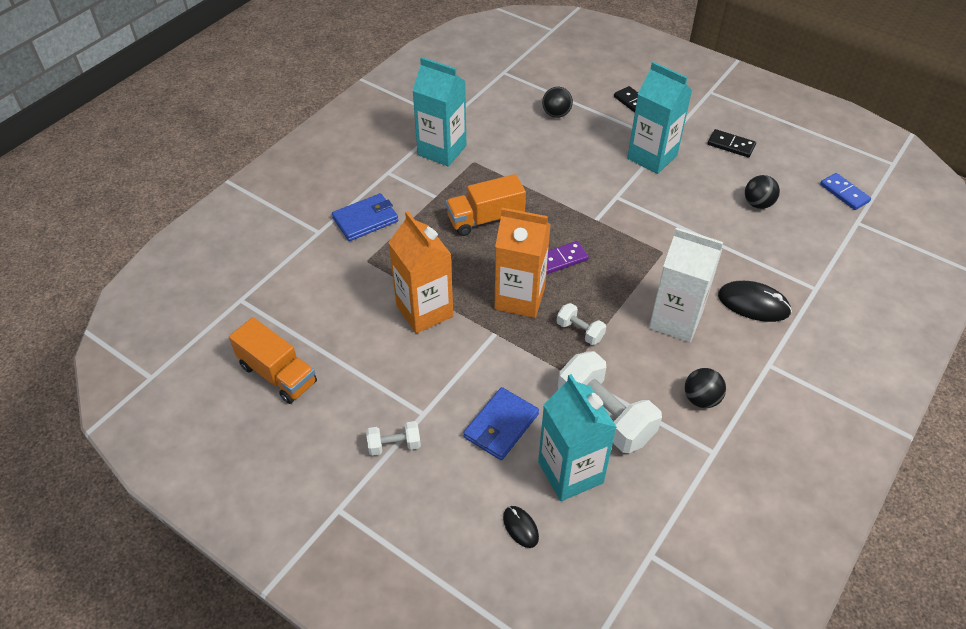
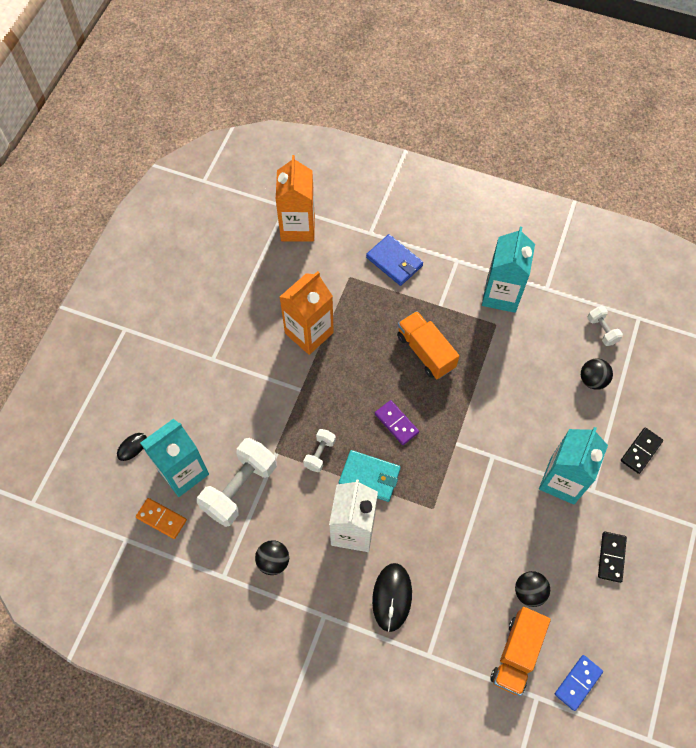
camera: 75 degrees right, 15 degrees up
(278, 374) = (224, 255): orange truck -> orange truck (516, 654)
(394, 445) = (181, 348): white dumbbell -> white dumbbell (602, 330)
(501, 426) = (213, 414): blue wallet -> none
(520, 298) = (342, 400): orange carton -> orange carton (298, 227)
(617, 294) = (369, 477): none -> turquoise wallet
(629, 507) = (161, 519): none -> orange domino

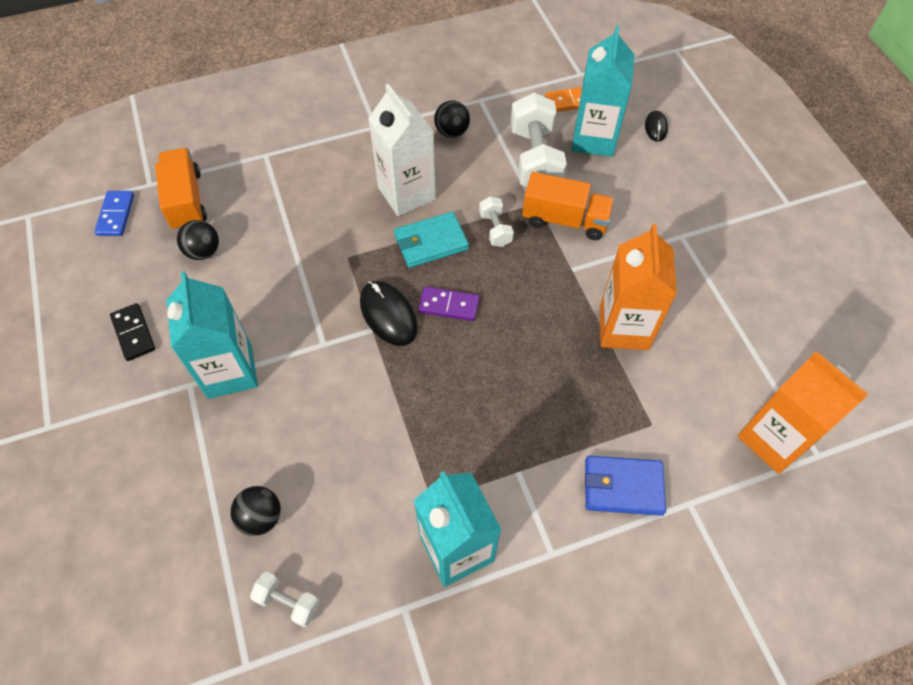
camera: 140 degrees right, 5 degrees down
(392, 597) = (329, 171): black mouse -> black mouse (388, 314)
(425, 352) = (484, 401): orange truck -> orange truck (565, 220)
(641, 451) = (152, 469): black domino -> none

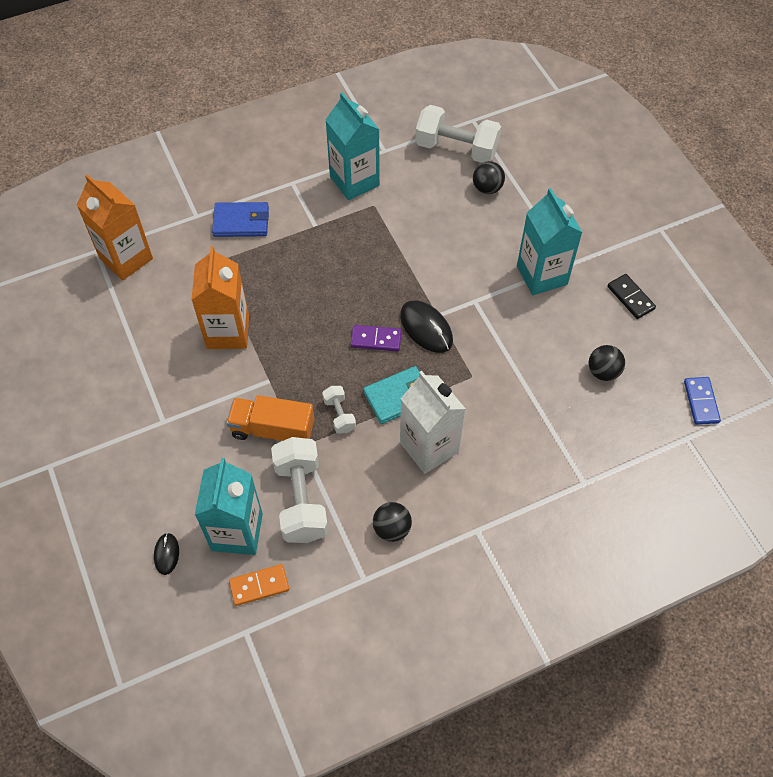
camera: 175 degrees right, 0 degrees up
(186, 201) = (641, 422): orange truck -> none
(288, 602) = (456, 148): white dumbbell -> white dumbbell, size x2.02

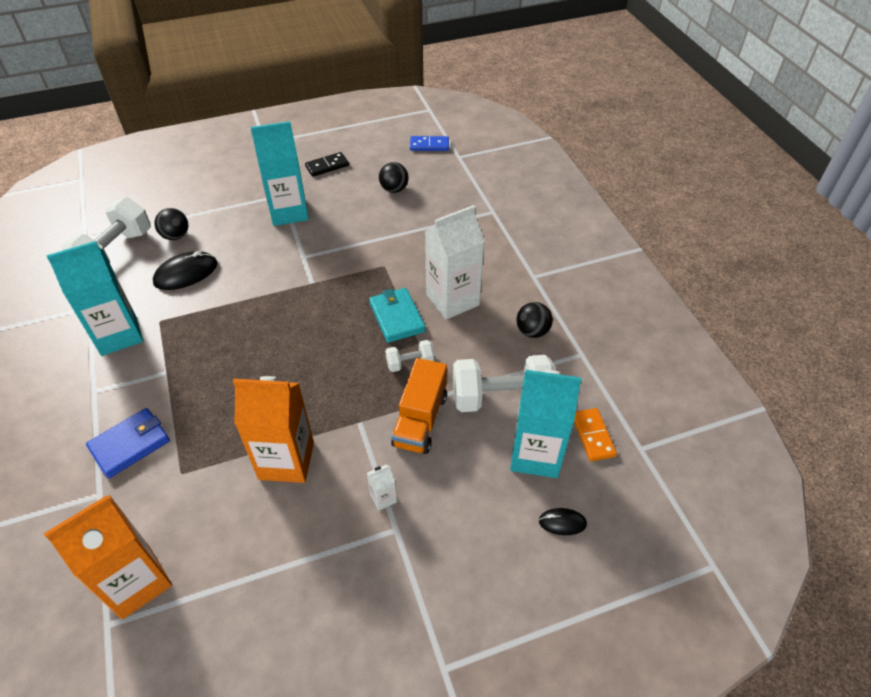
camera: 85 degrees left, 10 degrees down
(192, 408) = (383, 498): none -> white carton
(241, 222) = (130, 444): blue wallet -> blue wallet turned 45 degrees clockwise
(376, 339) = (329, 329): purple domino -> none
(426, 328) = (324, 292): black mouse -> black mouse (186, 273)

